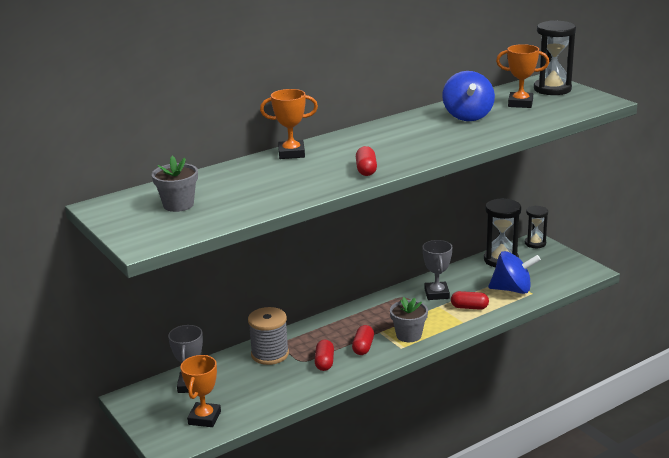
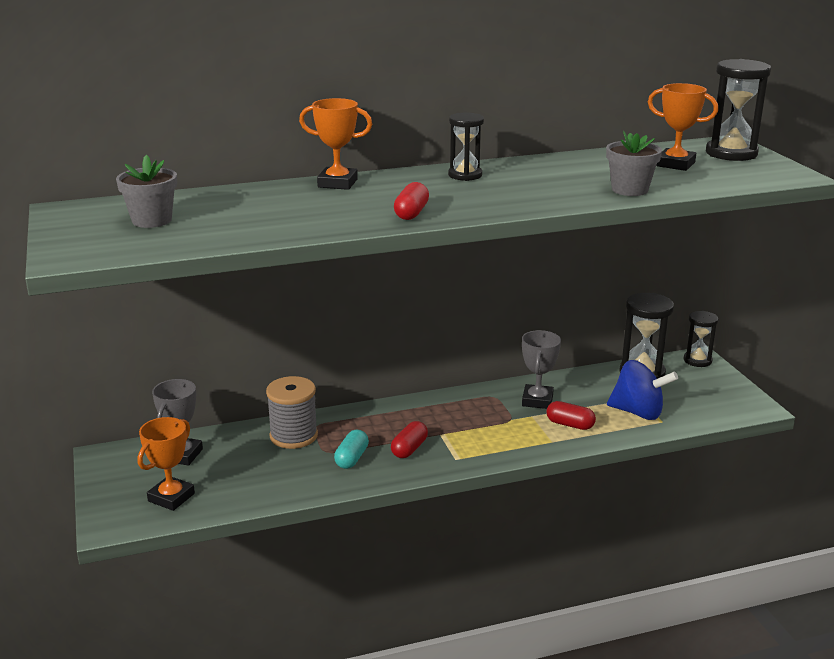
camera: 15 degrees right, 0 degrees up
(324, 362) = (352, 458): red capsule -> turquoise capsule
(379, 133) = (465, 175): none -> black hourglass
(409, 335) = (474, 445): grey flower pot -> grey flower pot (629, 190)
(467, 116) = (593, 170): blue spinning top -> none

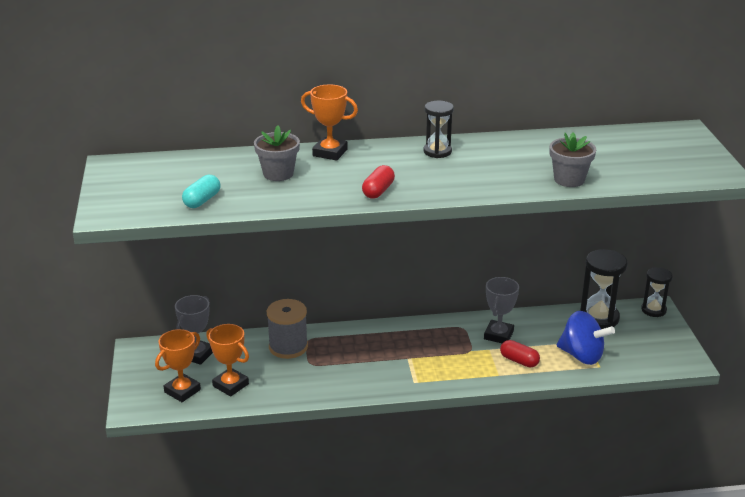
camera: 10 degrees right, 5 degrees up
(152, 220) = (175, 182): grey flower pot -> grey flower pot (278, 174)
(352, 458) = (330, 372): turquoise capsule -> turquoise capsule (202, 200)
(409, 449) = (378, 369): red capsule -> none
(675, 164) = (623, 153): orange trophy -> orange trophy (230, 385)
(731, 153) = (679, 143): black hourglass -> none

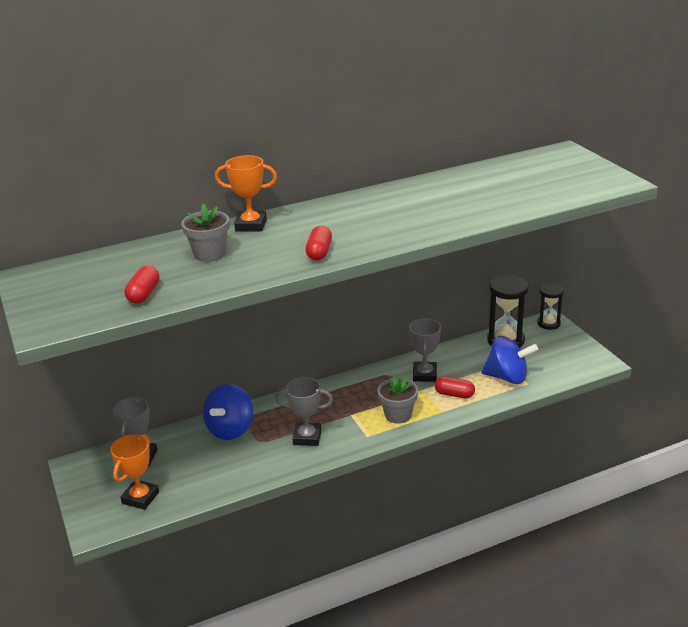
camera: 15 degrees left, 0 degrees up
(202, 200) = (144, 294): turquoise capsule -> red capsule
(230, 385) = (188, 480): orange trophy -> none
(288, 347) = (230, 429): grey spool -> blue spinning top
(356, 370) = (307, 437): none -> grey trophy
(437, 151) = (355, 206): black hourglass -> none
(569, 180) = (492, 210): grey flower pot -> grey flower pot (398, 415)

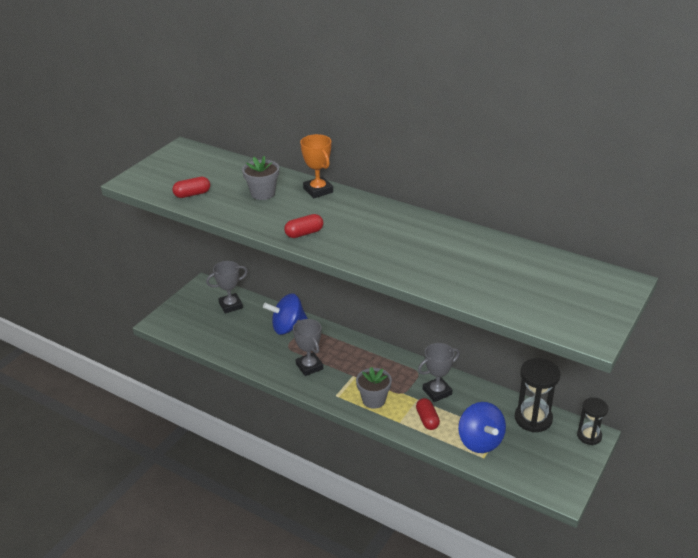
camera: 55 degrees right, 5 degrees up
(140, 498) = (195, 326): orange trophy -> none

